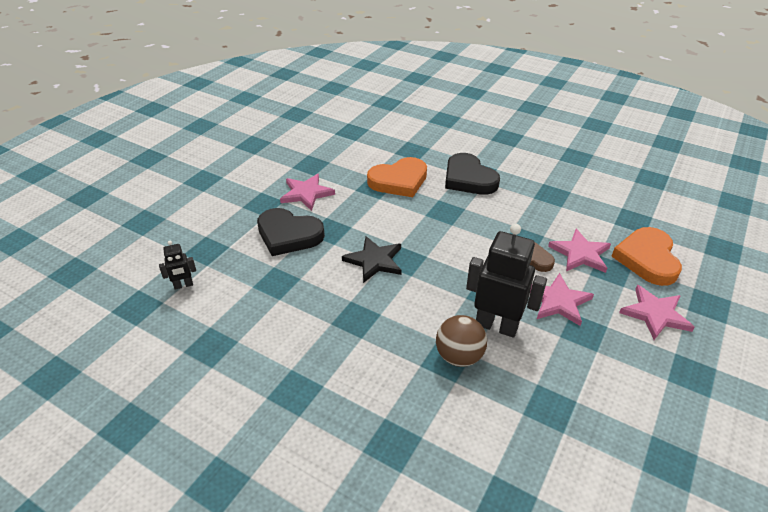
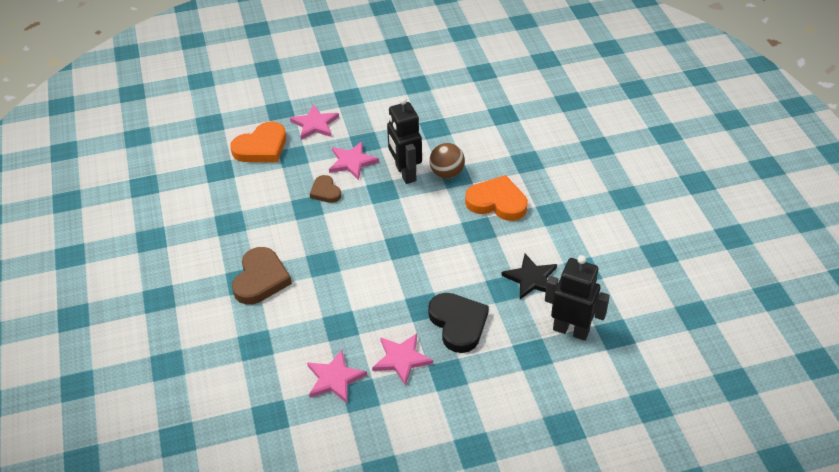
camera: 135 degrees left, 5 degrees up
(183, 285) = (571, 330): black robot -> black robot, size x2.09
(374, 261) = (422, 259): black star -> black star (531, 278)
(399, 181) = (314, 317): orange heart -> orange heart (497, 202)
(468, 178) = (260, 279): black heart -> brown heart
(580, 254) = (291, 175): pink star -> pink star (334, 378)

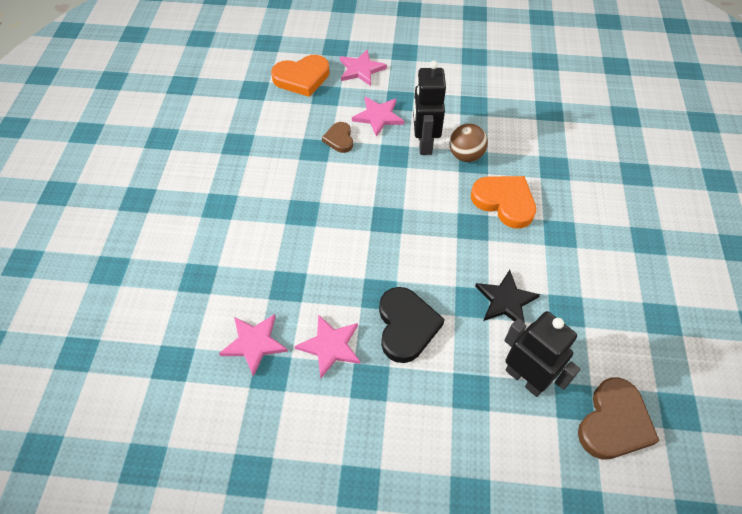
camera: 20 degrees right, 10 degrees up
(260, 279) = (237, 210): brown heart -> brown heart (614, 423)

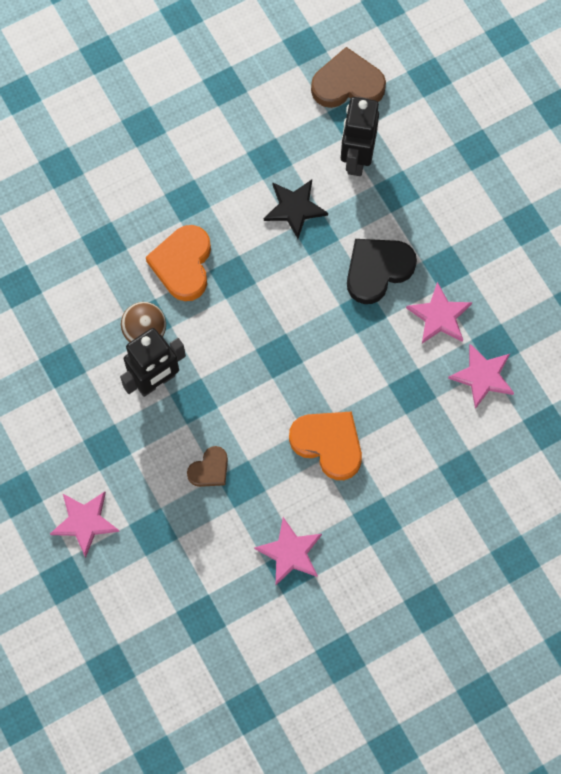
camera: 125 degrees left, 15 degrees up
(302, 78) = (144, 578): orange heart -> orange heart (328, 444)
(378, 117) = (148, 452): pink star -> pink star (290, 552)

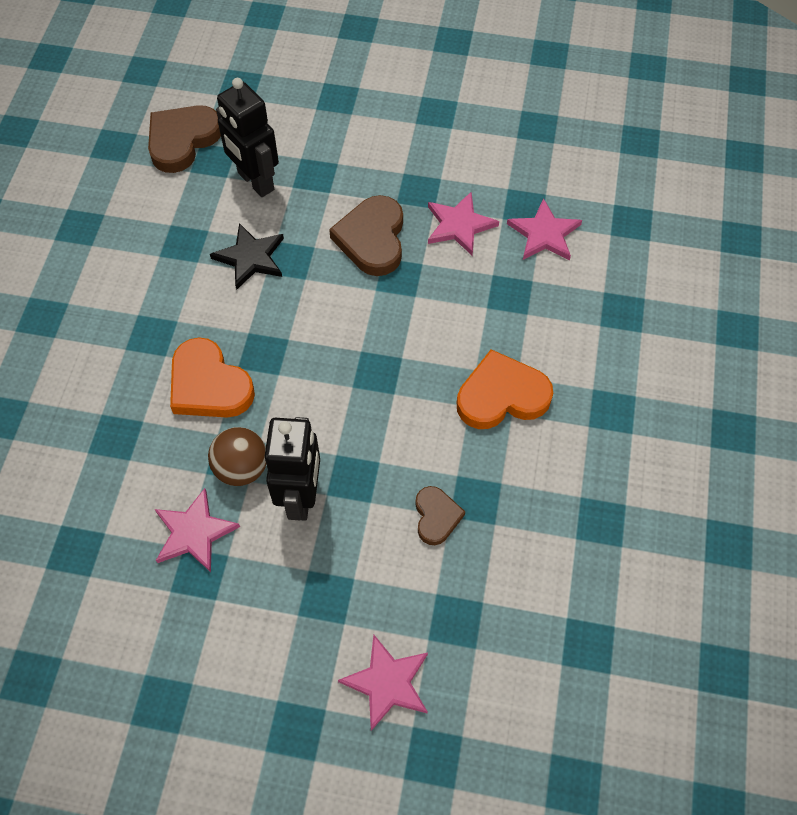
camera: 50 degrees left, 10 degrees down
(290, 552) = (583, 508): pink star -> pink star (194, 532)
(377, 270) = (372, 239): black heart -> brown heart

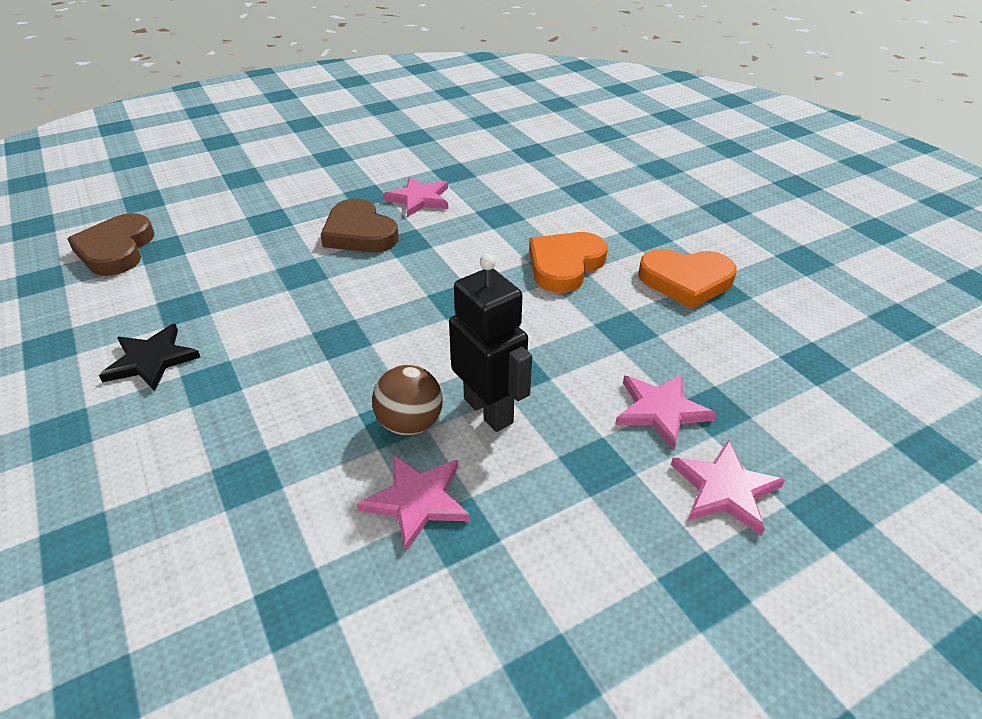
camera: 40 degrees left, 20 degrees down
(209, 385) = (311, 385): orange heart -> orange heart (686, 281)
(250, 258) = (262, 288): black star -> black star (151, 360)
(255, 182) = (217, 245): black robot -> none
(436, 517) = (612, 356): brown heart -> none
(544, 234) = (484, 179): pink star -> pink star (661, 410)

